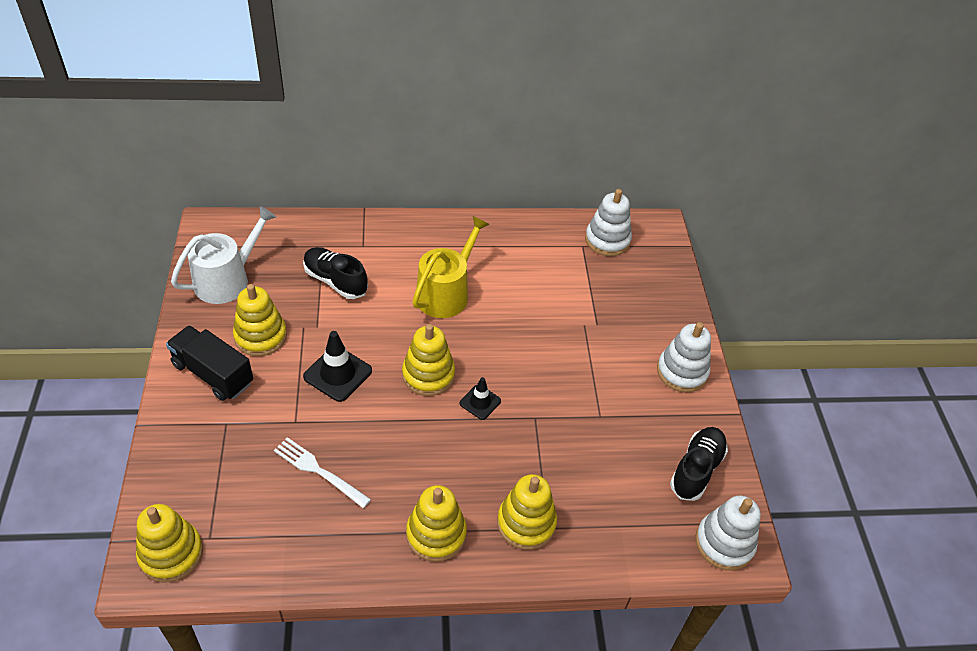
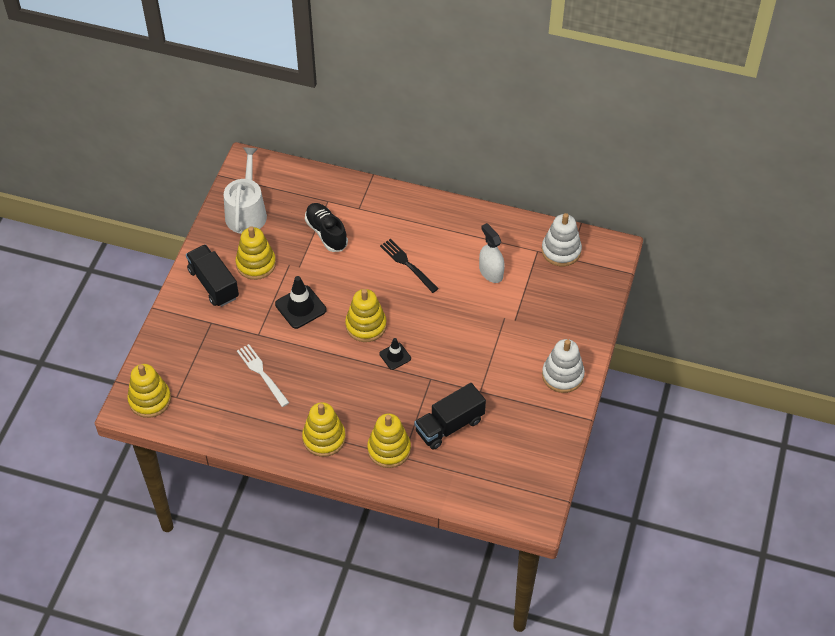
camera: 25 degrees right, 5 degrees up
(227, 280) = (246, 212): white watering can -> white watering can turned 60 degrees counterclockwise
(446, 293) = (407, 264): yellow watering can -> black fork
(544, 279) = (491, 272): none -> white spray bottle
(585, 469) = (449, 426): none -> black truck
(696, 470) = (532, 449): black shoe -> none
(724, 543) = (524, 504): white stacking toy -> none

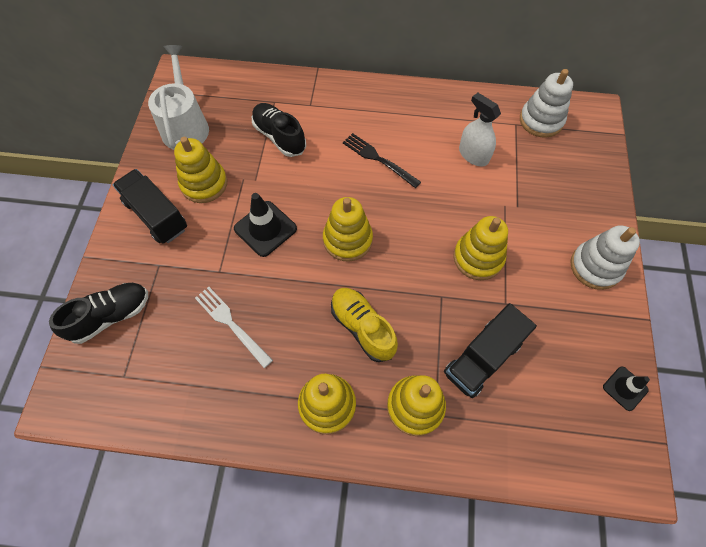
camera: 10 degrees left, 10 degrees up
(150, 400) = (87, 387): yellow stacking toy -> yellow stacking toy (478, 258)
(170, 354) = (111, 316): none -> black shoe
(362, 391) = (362, 327): none -> yellow shoe
(395, 356) = (391, 274): black traffic cone -> black traffic cone (625, 388)

